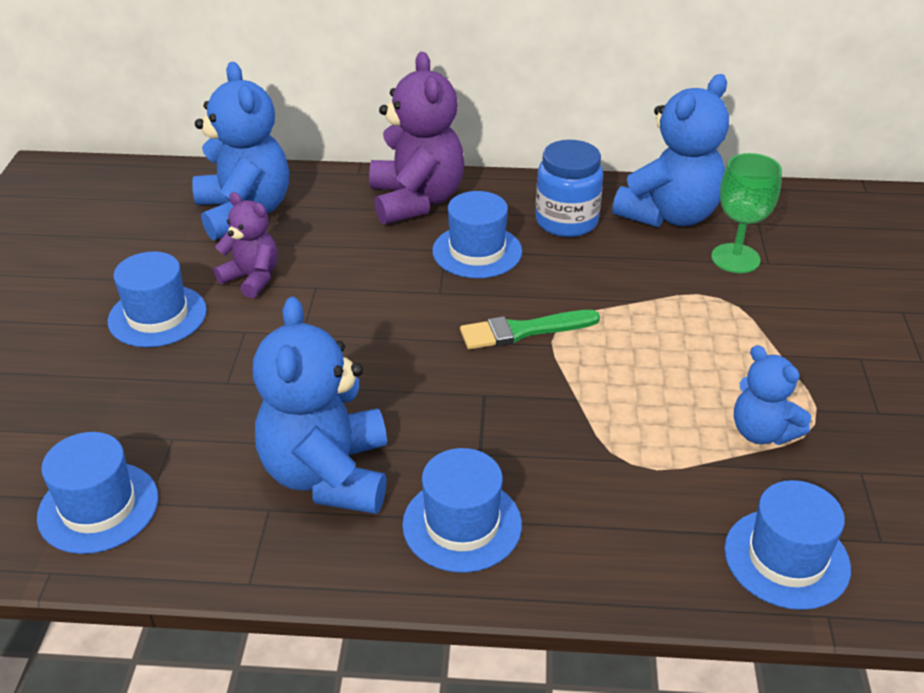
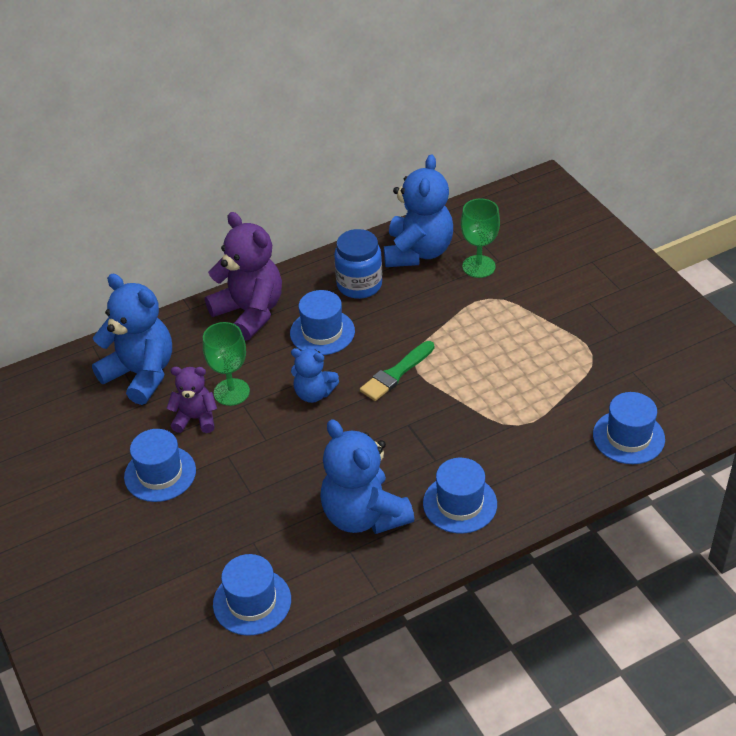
camera: 30 degrees left, 5 degrees up
(316, 269) = (231, 392): none -> green goblet
(762, 432) = (570, 373): blue teddy bear -> blue teddy bear (314, 393)

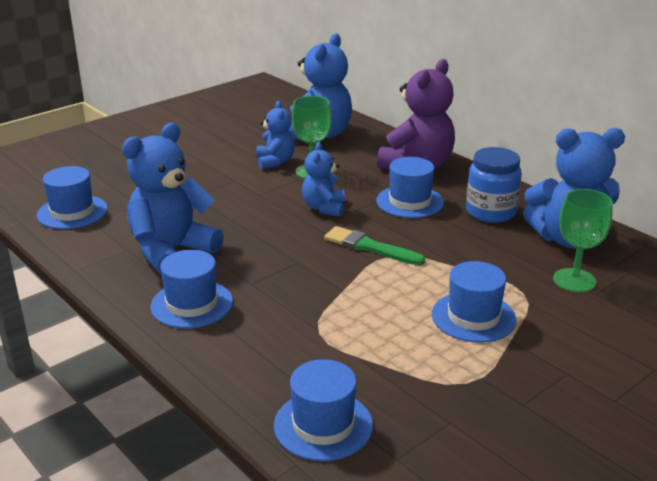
camera: 75 degrees right, 15 degrees down
(160, 473) = (210, 157): blue hat -> blue hat (473, 317)
(195, 419) = (275, 162): purple teddy bear -> blue teddy bear

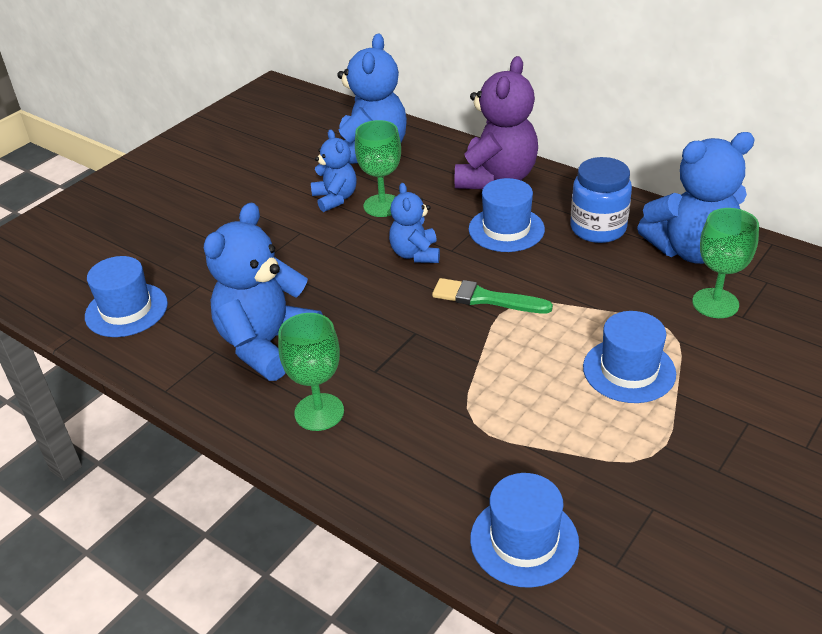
camera: 10 degrees left, 10 degrees up
(192, 304) = (319, 412): blue hat -> green goblet

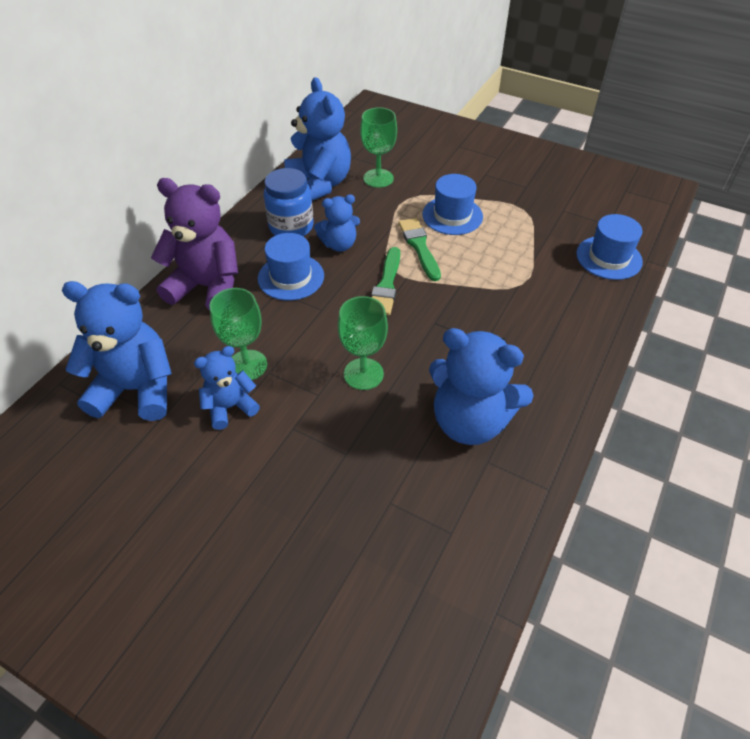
camera: 100 degrees left, 10 degrees up
(126, 310) = (442, 567): blue hat -> none
(319, 412) = (539, 370): green goblet -> green goblet (363, 374)
(415, 254) = (328, 332): blue teddy bear -> blue teddy bear (339, 244)
(557, 331) = (419, 247): none -> green brush

